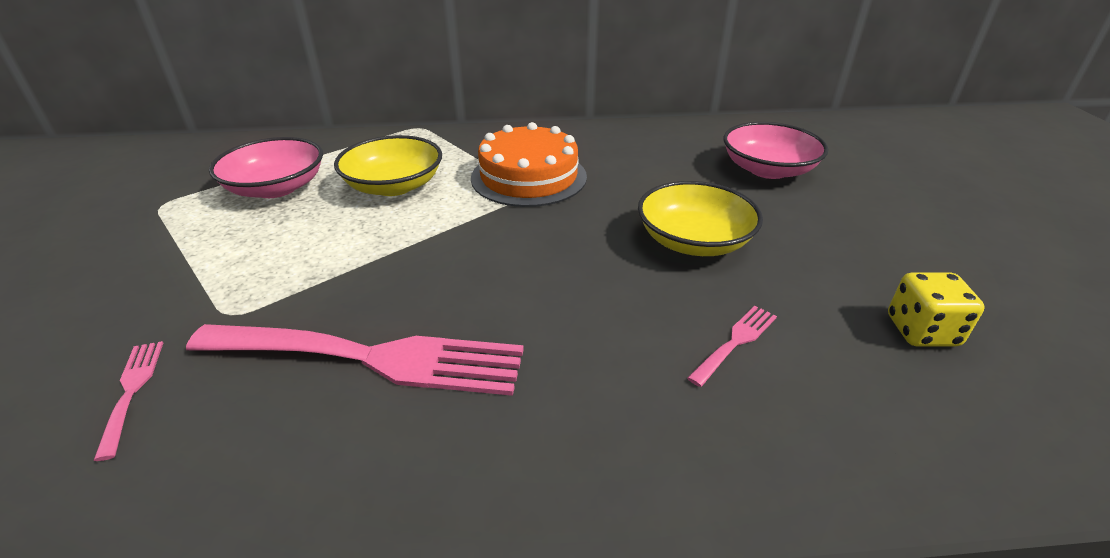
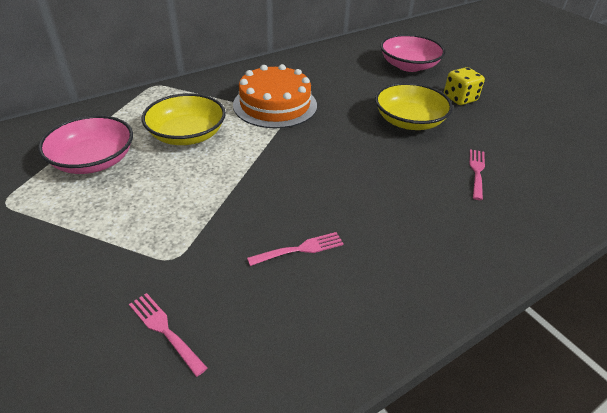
camera: 30 degrees left, 5 degrees up
(371, 357) = (300, 249): pink fork -> pink fork, size x0.43
(921, 331) = (547, 139): yellow dice -> yellow dice (460, 98)

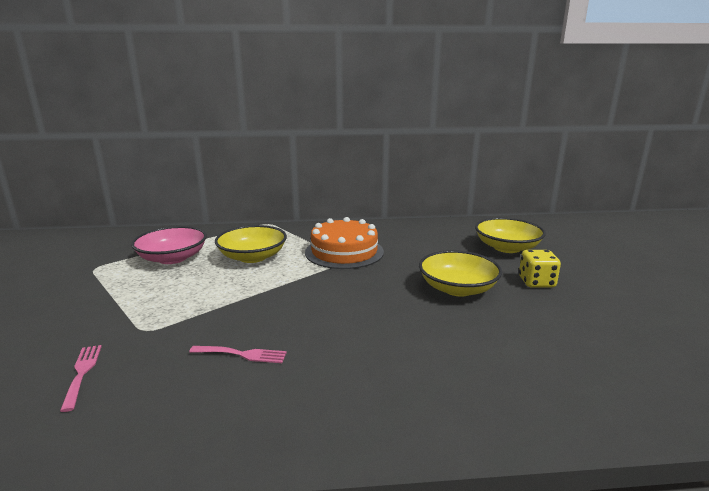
camera: 30 degrees right, 20 degrees down
(409, 66) = (507, 247): pink bowl -> yellow bowl
(476, 171) = (487, 345): pink fork -> none

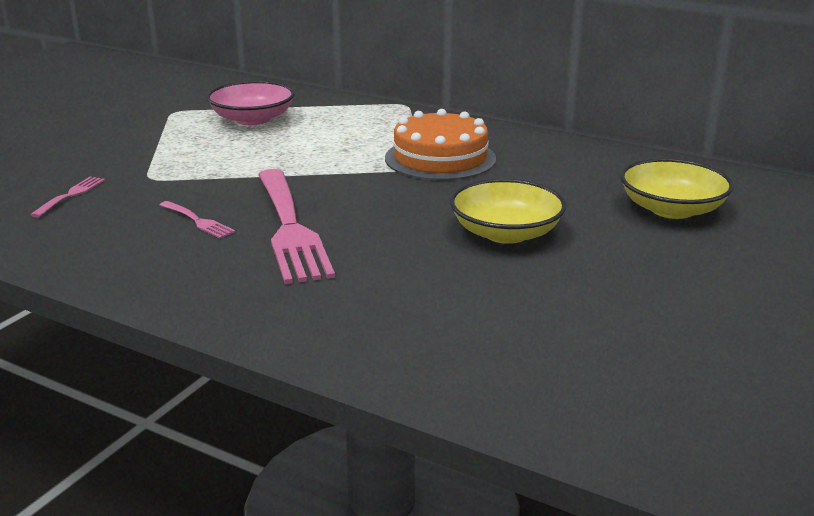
camera: 35 degrees right, 5 degrees up
(252, 257) = (331, 138): yellow bowl -> none
(324, 334) = (290, 228): none -> pink fork
(536, 282) = (625, 257): yellow dice -> none

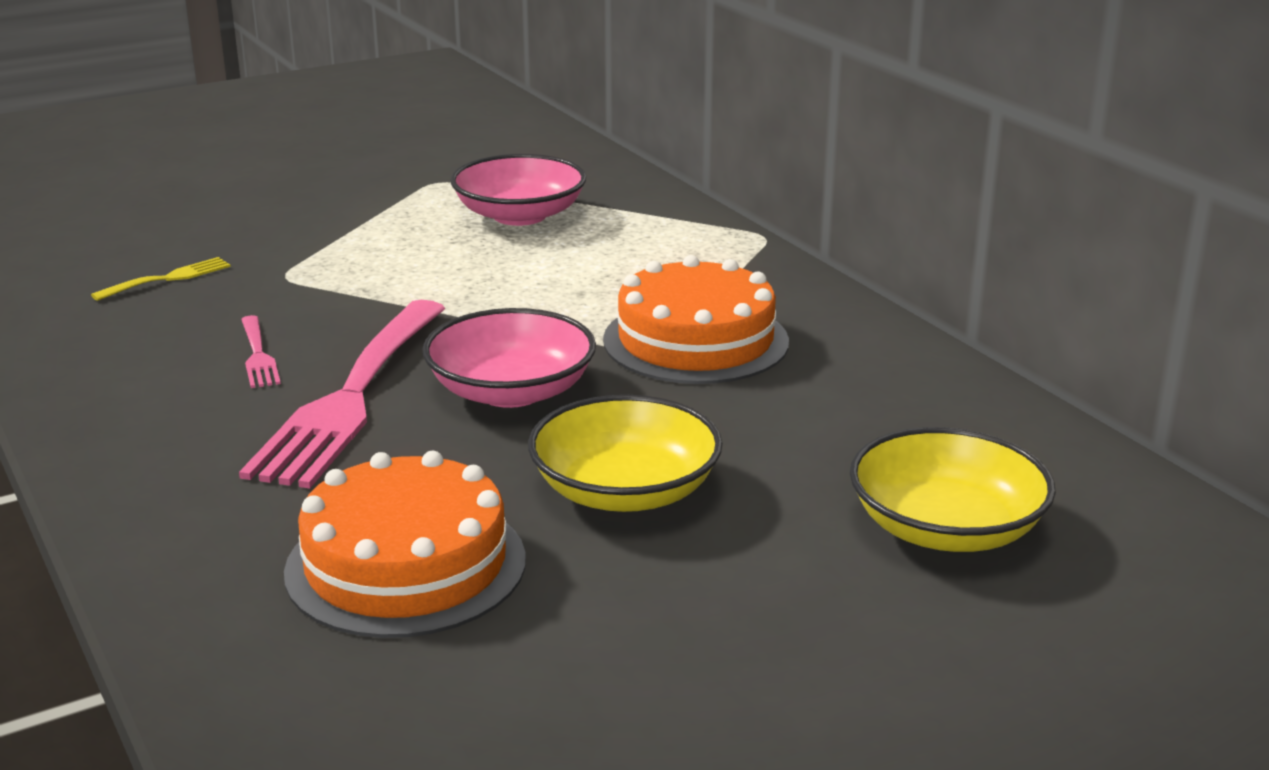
camera: 30 degrees right, 0 degrees up
(71, 195) = (168, 278): pink fork -> yellow fork
(378, 203) = (511, 391): none -> pink bowl
(445, 297) = (406, 565): none -> orange cake

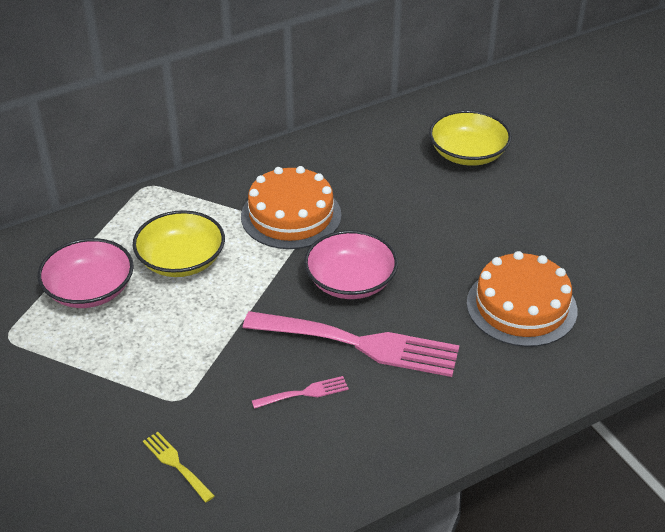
camera: 90 degrees left, 15 degrees up
(625, 491) = (449, 240): yellow bowl -> yellow bowl (181, 260)

